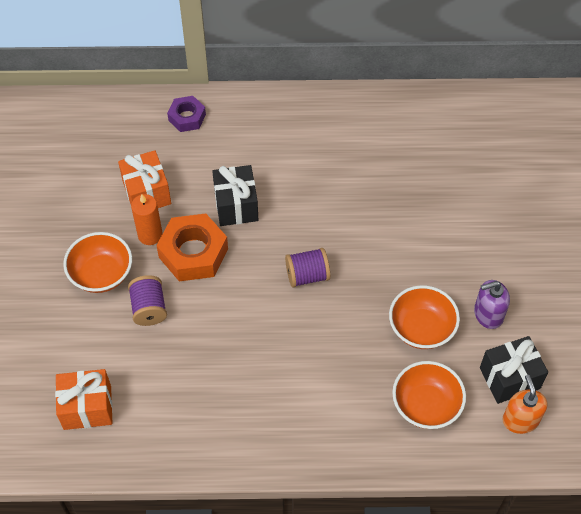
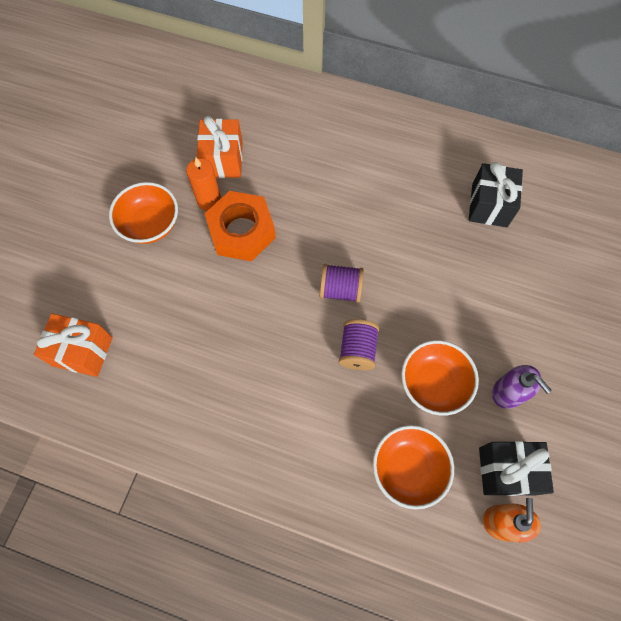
camera: 20 degrees right, 10 degrees up
(149, 308) = (179, 272): purple spool -> purple spool (357, 350)
(187, 117) = (288, 99): purple nut -> none
(236, 205) = (300, 198): black gift -> black gift (489, 205)
(488, 314) = (508, 392): purple soap dispenser -> purple soap dispenser turned 135 degrees counterclockwise

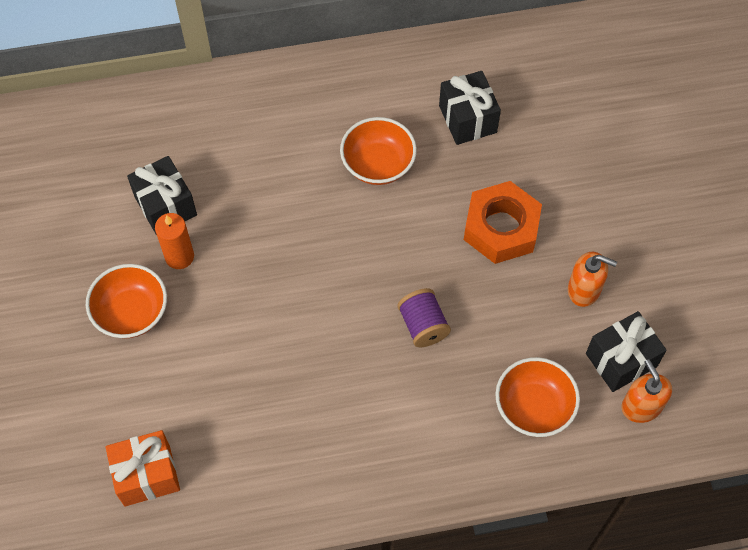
camera: 30 degrees left, 5 degrees down
(223, 160) = (165, 206): orange gift -> black gift
(242, 231) = (234, 270): orange nut -> orange nut (501, 228)
(340, 289) = (371, 276): purple spool -> none
(433, 383) = (512, 318): orange bowl -> orange bowl (378, 164)
(508, 392) = (584, 289): purple soap dispenser -> orange soap dispenser

